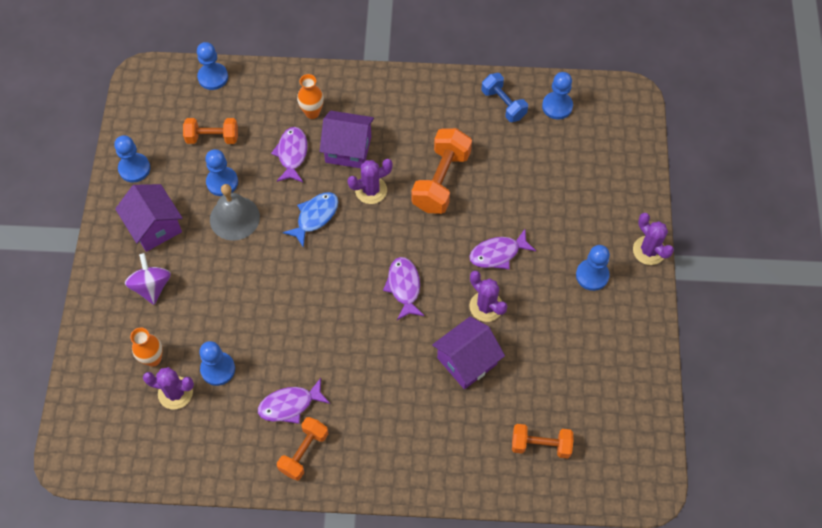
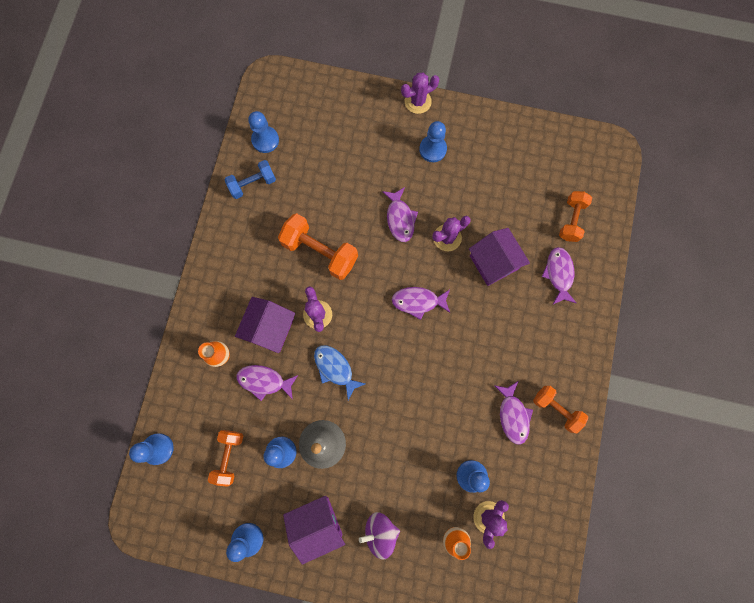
camera: 80 degrees left, 15 degrees up
(468, 437) = (558, 274): none -> purple fish

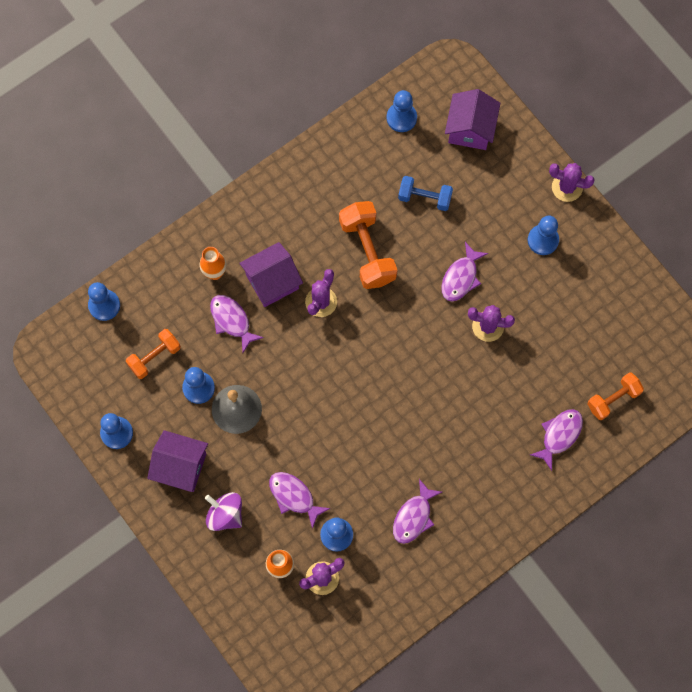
camera: 40 degrees right, 5 degrees down
(253, 184) = (359, 148): blue dumbbell -> blue dumbbell (424, 198)
(335, 368) = (298, 358): blue fish -> none
(418, 301) = (415, 359): purple fish -> purple fish (294, 496)
(493, 262) = (510, 379): purple house -> purple house (470, 129)
(556, 409) = (455, 542): orange dumbbell -> none

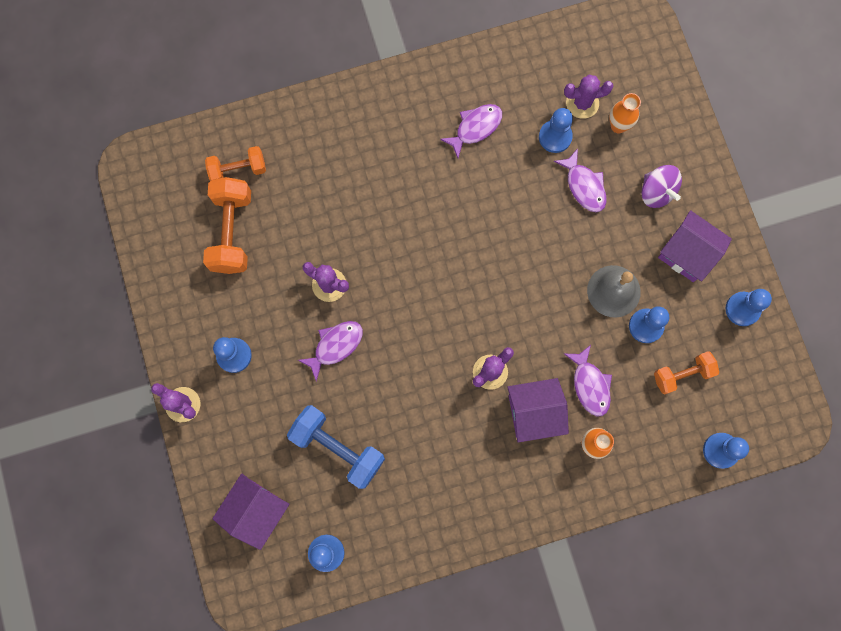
camera: 160 degrees left, 5 degrees up
(367, 251) = (421, 409): orange dumbbell -> orange dumbbell (232, 232)
(424, 198) = (338, 448): blue dumbbell -> blue dumbbell, size x1.57
(559, 435) = (305, 154): purple fish -> none

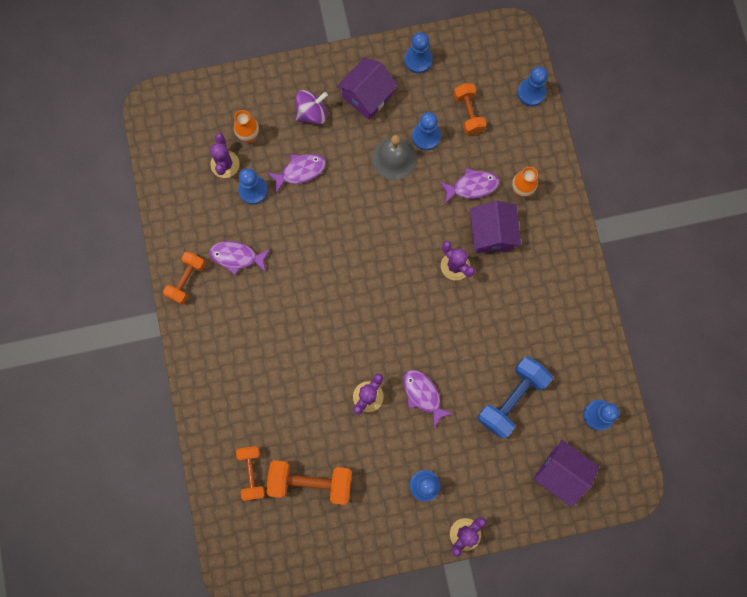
camera: 85 degrees left, 0 degrees up
(443, 78) = (187, 280): none -> orange dumbbell
(475, 128) = (237, 257): purple fish -> purple fish turned 45 degrees counterclockwise

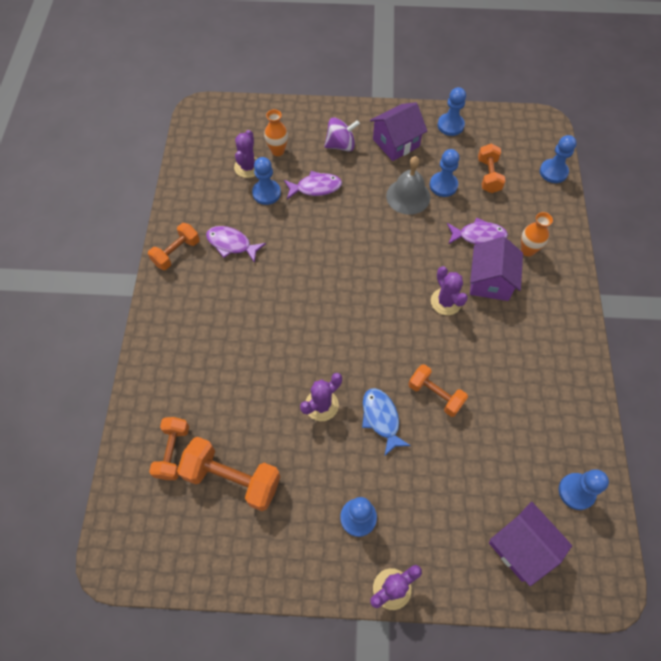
camera: 15 degrees right, 15 degrees down
(423, 395) = (381, 418): purple fish -> blue fish
(465, 360) = (435, 395): none -> orange dumbbell
(511, 399) = (478, 448): blue dumbbell -> none

